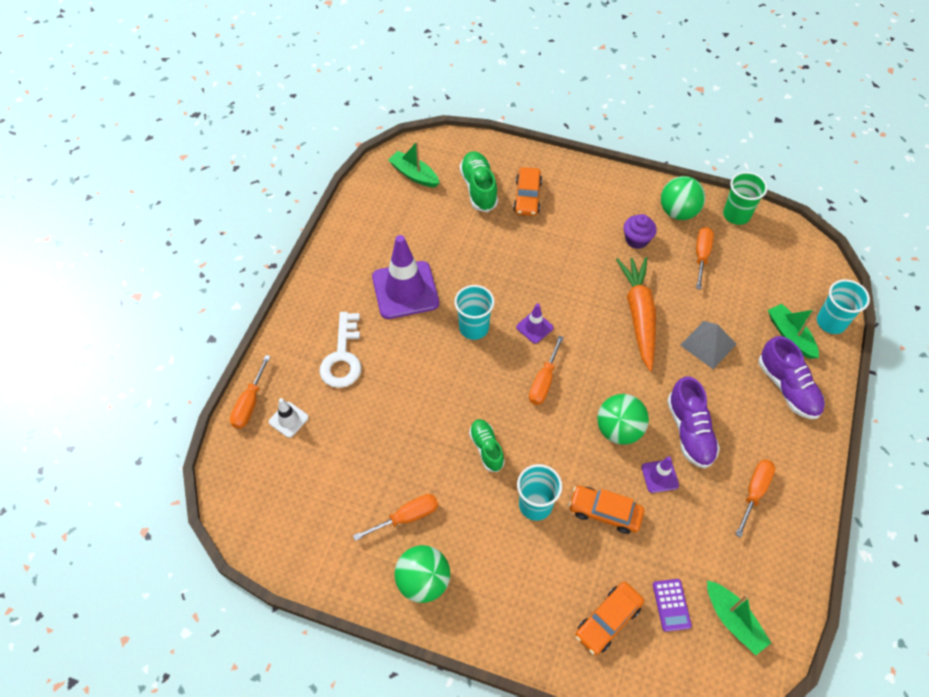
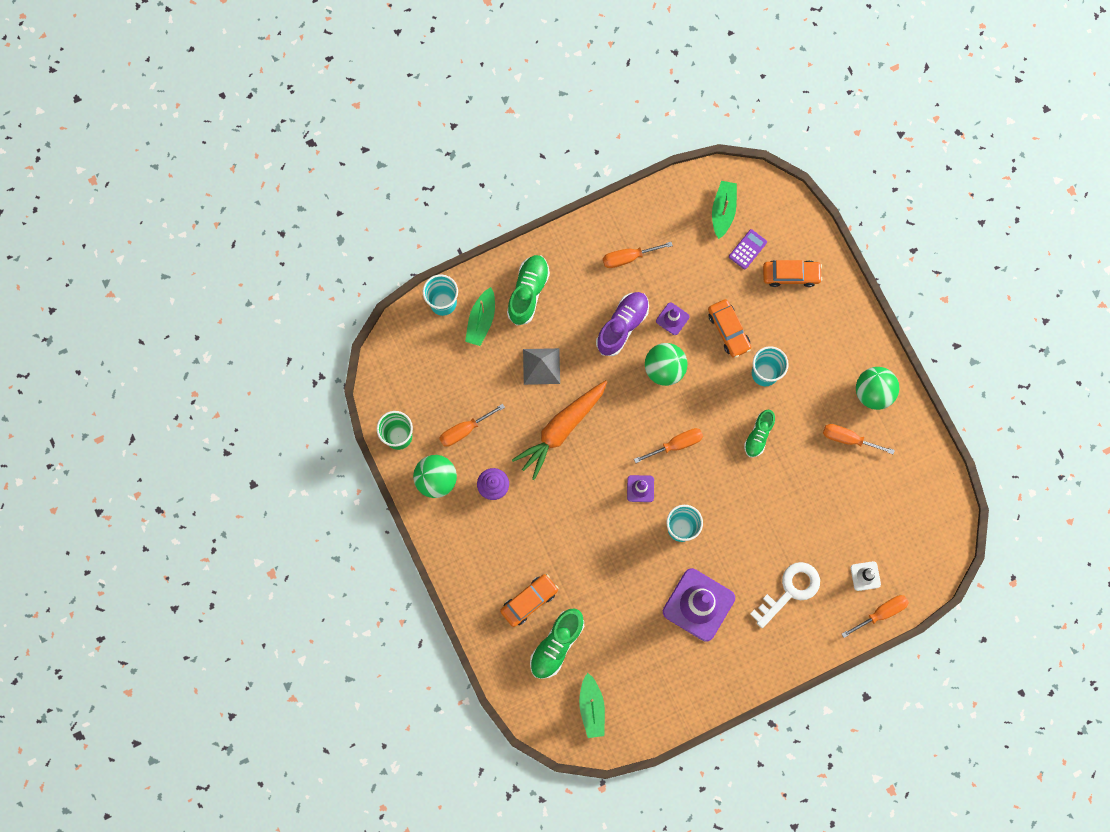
camera: 135 degrees left, 20 degrees up
(787, 388) = (528, 292): purple shoe -> green shoe

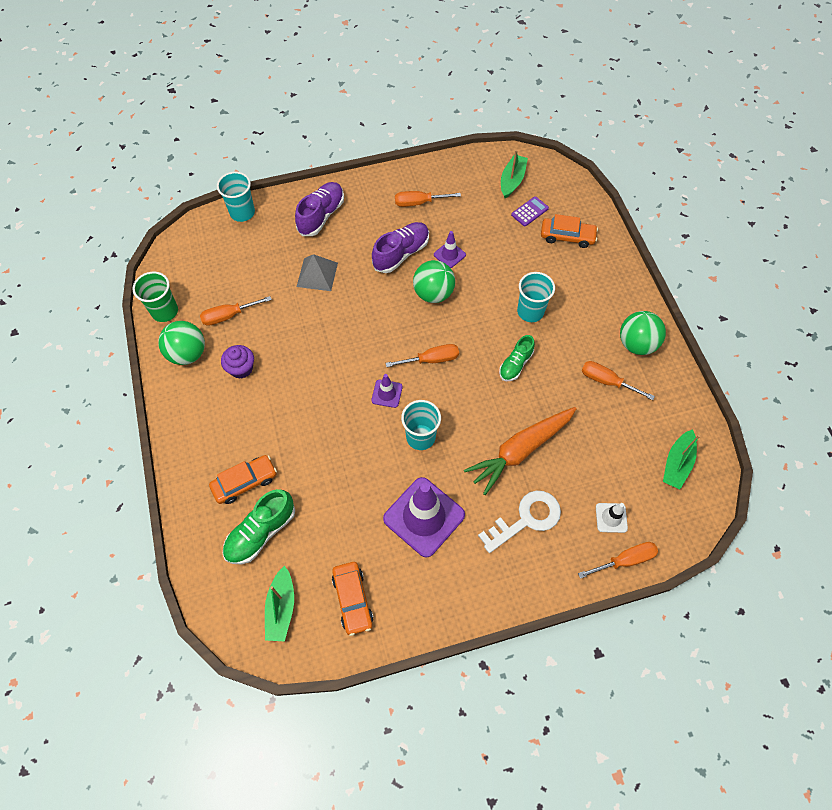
camera: 10 degrees right, 15 degrees down
(481, 320) = (272, 231): green boat -> green boat (677, 463)
(528, 292) = (321, 216): green shoe -> purple shoe
(561, 429) = (322, 329): orange carrot -> orange carrot (521, 450)
(728, 330) = (501, 271): orange car -> orange car (352, 599)

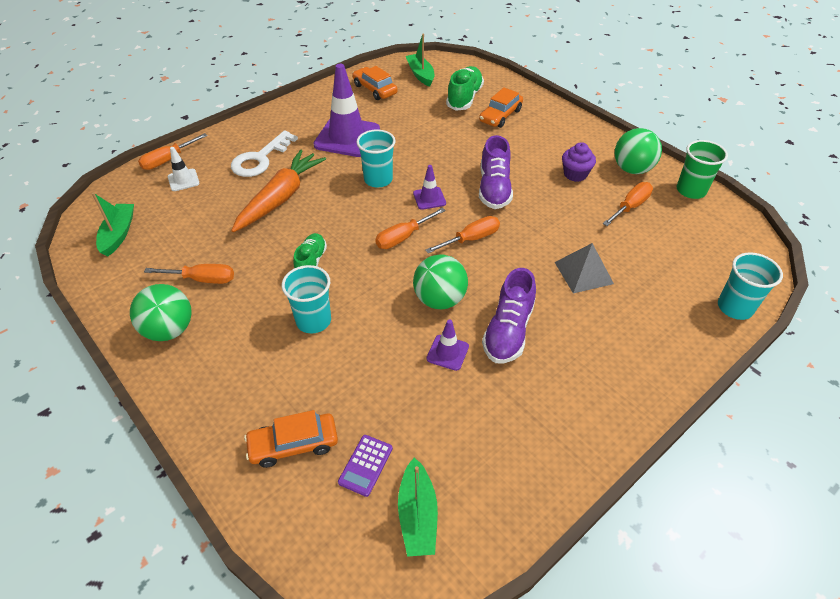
camera: 155 degrees right, 15 degrees down
(321, 216) = (642, 341): purple shoe -> purple shoe (494, 189)
(419, 203) = (535, 412): orange screwdriver -> orange screwdriver (471, 239)

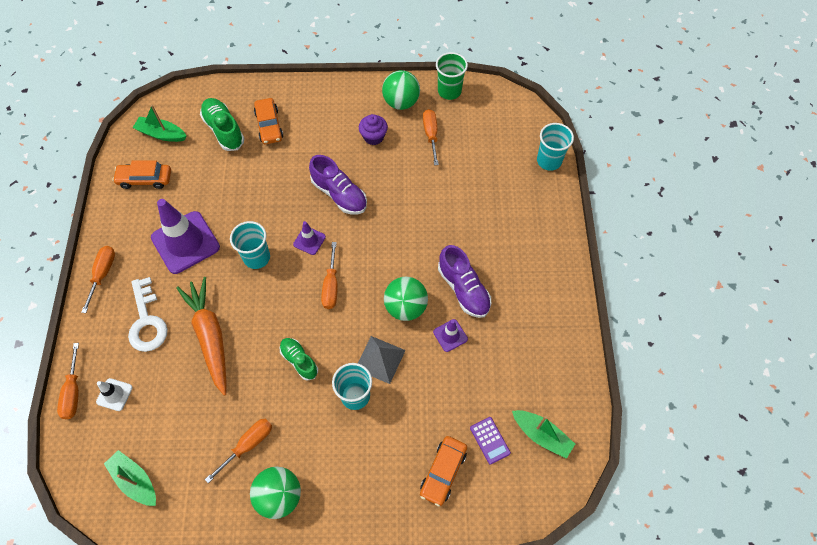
camera: 50 degrees left, 15 degrees up
(471, 239) = (372, 247): orange screwdriver -> orange screwdriver (103, 274)
(583, 272) = (457, 210): grey pyramid -> grey pyramid (380, 359)

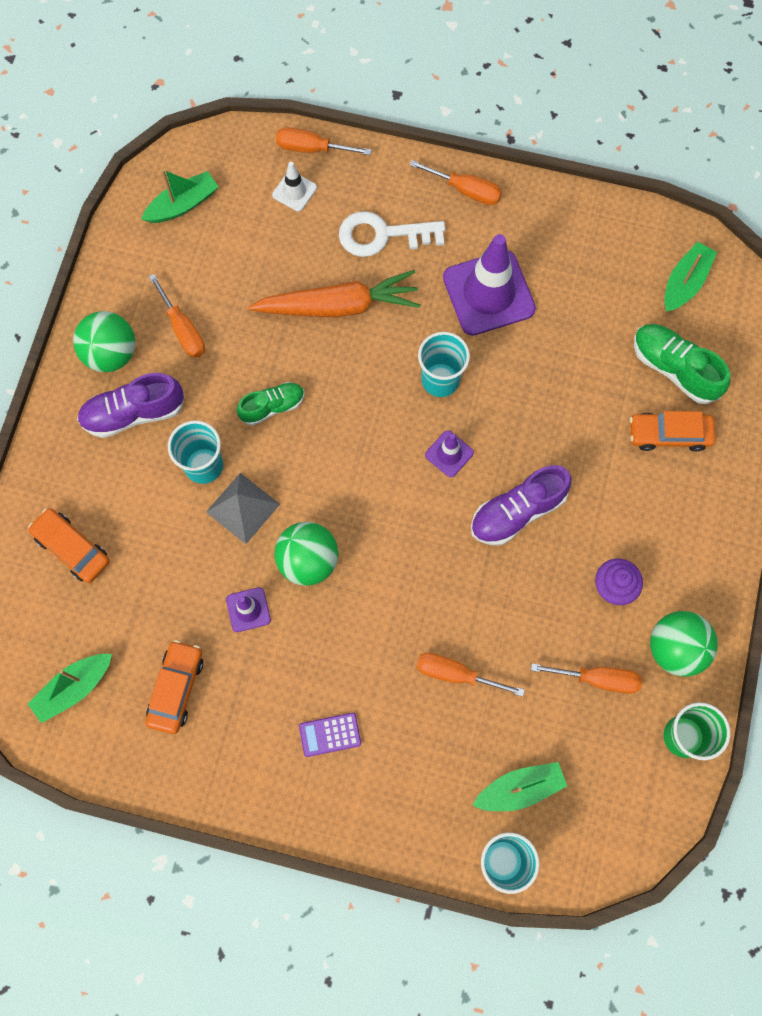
camera: 105 degrees right, 10 degrees up
(145, 179) = (607, 253): orange car -> orange car (176, 688)
(224, 130) = (674, 368): green shoe -> green shoe turned 120 degrees counterclockwise
(331, 286) = (369, 468): orange screwdriver -> orange screwdriver (456, 674)
(463, 289) = (312, 649): purple shoe -> purple shoe (133, 413)
(490, 440) = (90, 618): purple calculator -> purple calculator (330, 735)
(506, 160) = (519, 788): none -> green boat

